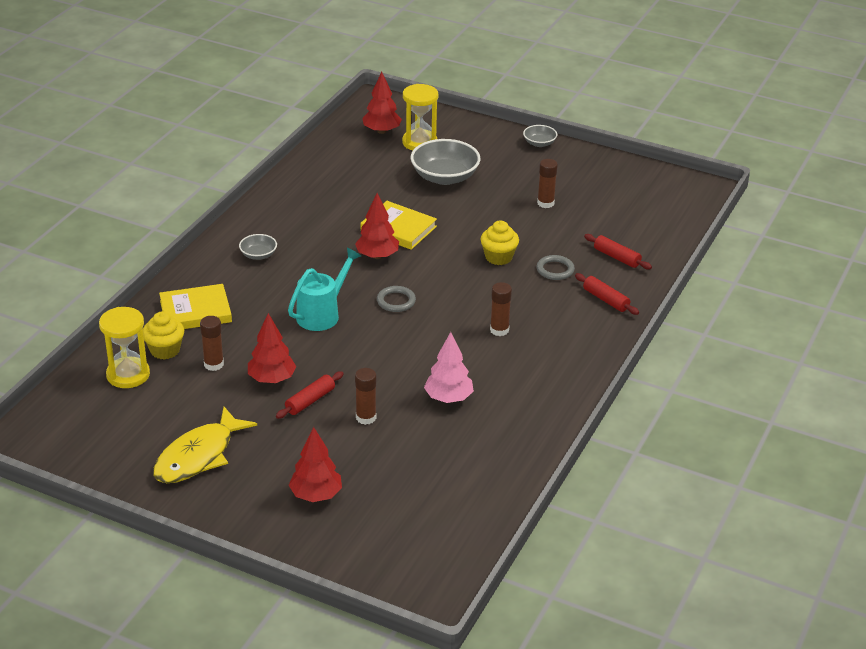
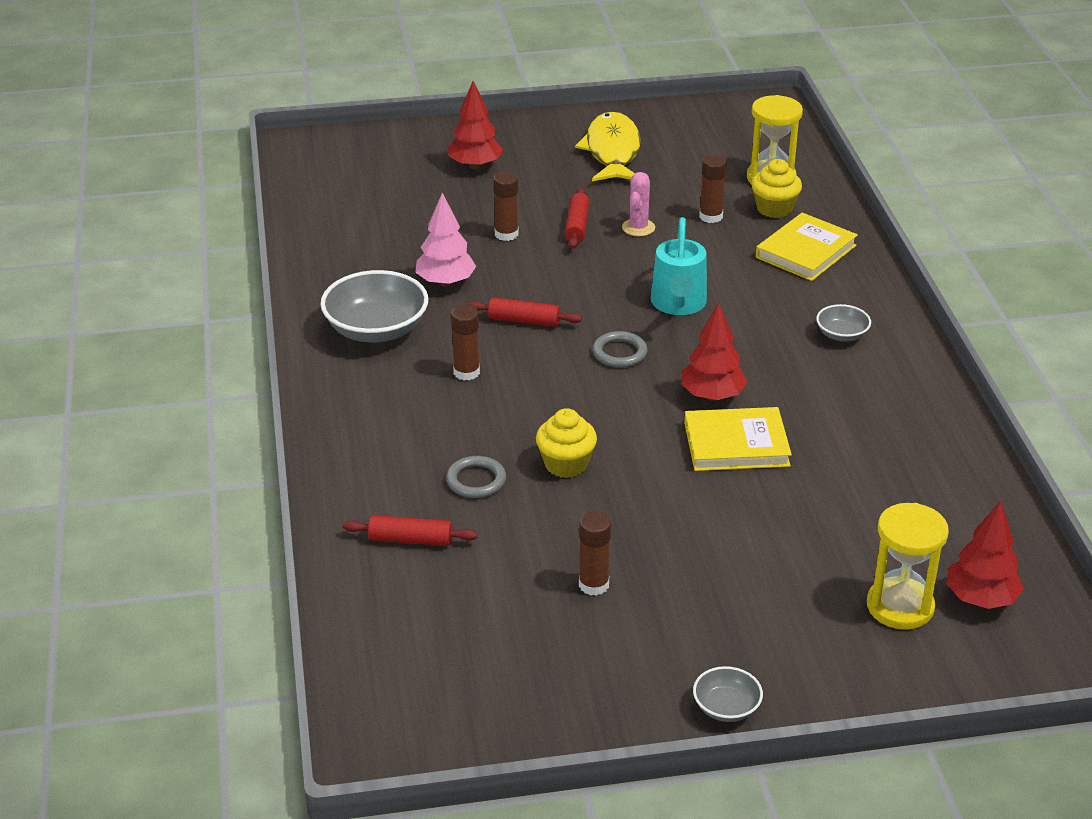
camera: 145 degrees right, 0 degrees up
(272, 379) = (638, 228): red tree -> pink cactus
(445, 177) = (783, 558): grey bowl -> grey bowl (376, 330)
(606, 300) = (373, 468): red rolling pin -> red rolling pin (524, 320)

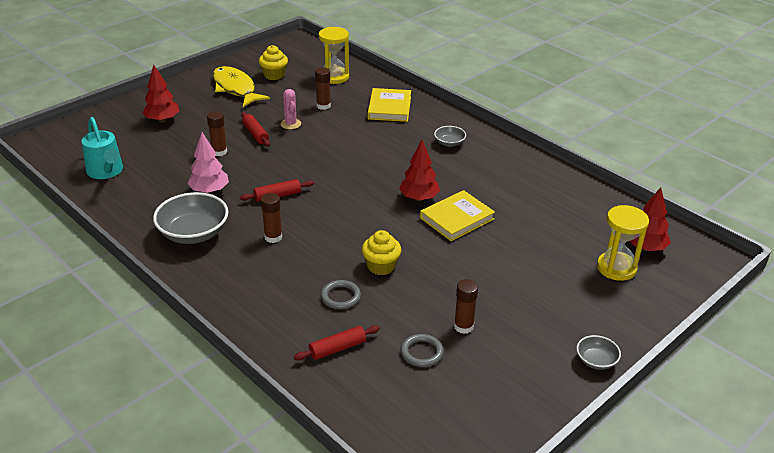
camera: 35 degrees left, 0 degrees up
(619, 353) = (348, 194): grey ring -> grey ring (421, 352)
(678, 305) = (353, 157): turquoise watering can -> turquoise watering can (106, 172)
(774, 209) = (352, 91): yellow cupcake -> yellow cupcake (274, 75)

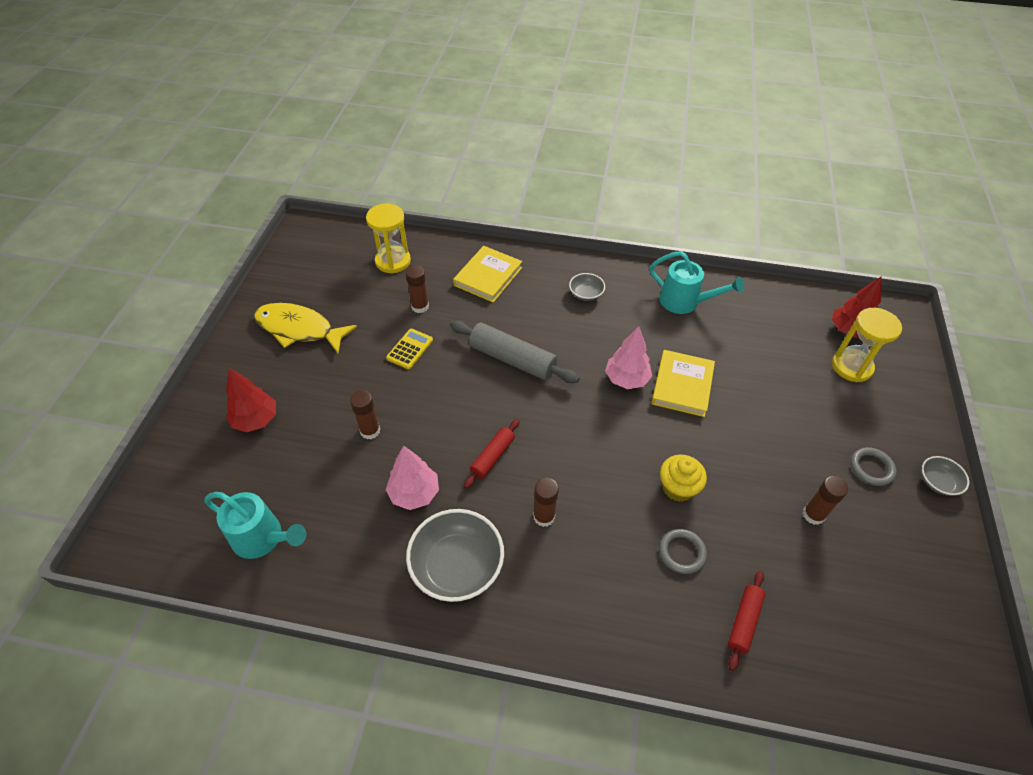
camera: 35 degrees left, 15 degrees up
(255, 134) = (385, 383): red rolling pin -> none
(274, 75) = (325, 289): yellow cupcake -> none
(290, 124) = (410, 349): pink cactus -> yellow calculator
(351, 155) = (512, 359): none -> grey rolling pin
(389, 108) = (488, 276): yellow book -> yellow book turned 60 degrees clockwise
(419, 198) = (626, 379): red tree -> pink tree
(421, 352) = (813, 572): grey ring -> grey ring (871, 468)
(522, 177) = (685, 302): none -> turquoise watering can

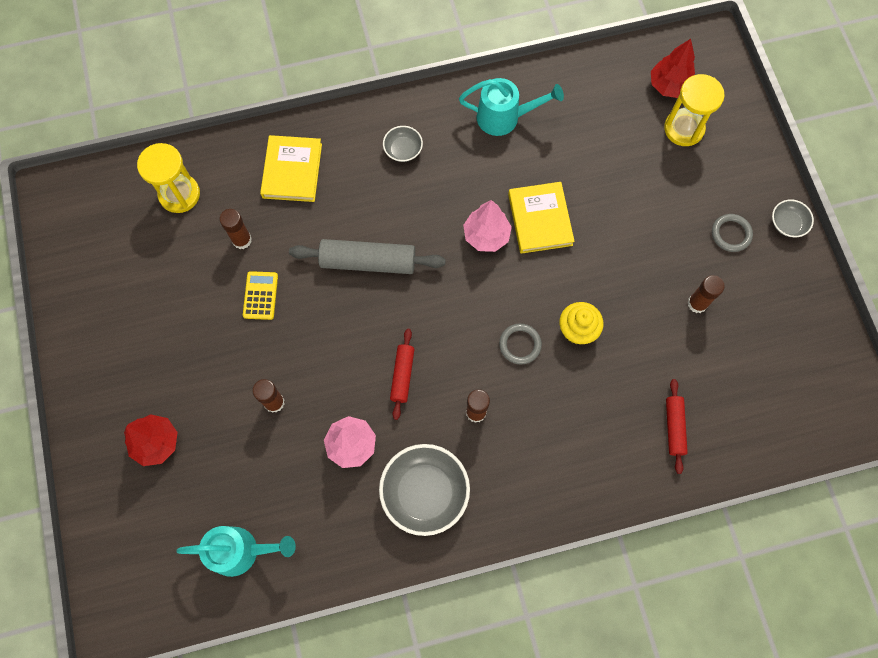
camera: 25 degrees left, 20 degrees up
(299, 329) = (132, 323): yellow fish -> none
(682, 552) = (604, 390): grey ring -> grey ring (520, 344)

